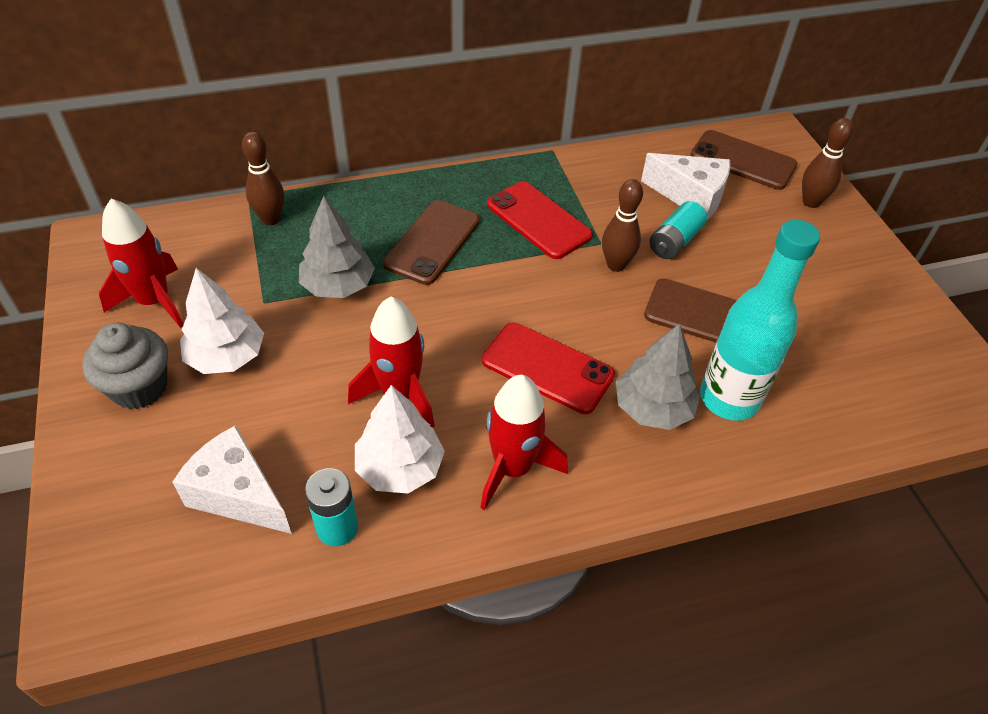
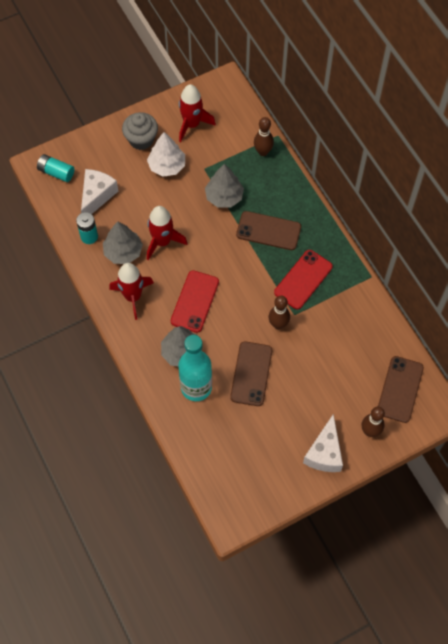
camera: 80 degrees right, 15 degrees up
(400, 467) = (123, 252): white tree -> grey tree
(675, 241) = (307, 353): turquoise battery -> turquoise battery (56, 172)
(691, 197) = (351, 360): white cheese -> white cheese (324, 453)

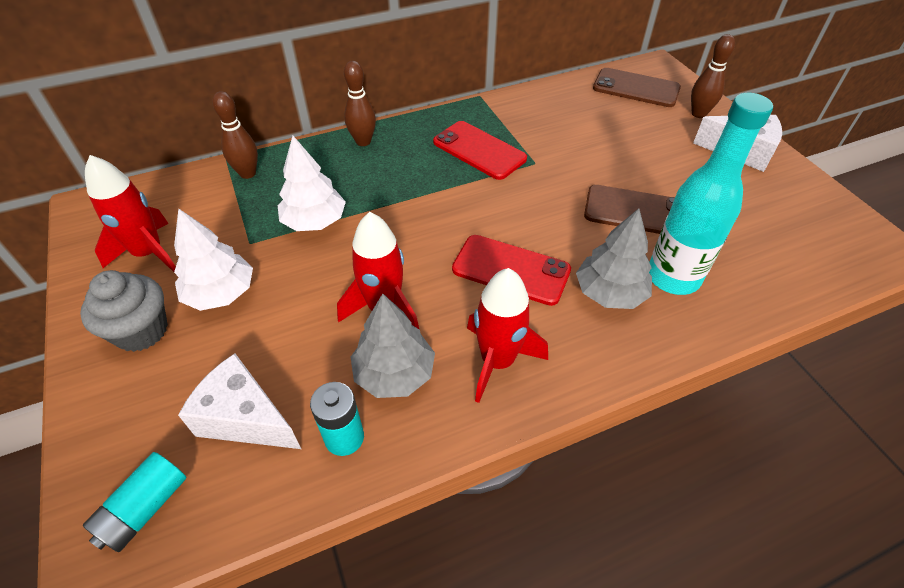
camera: 85 degrees left, 15 degrees down
(224, 196) = (314, 221): grey tree -> white tree
(268, 231) = (391, 177): brown phone -> none
(278, 324) = (551, 179): brown bowling pin -> brown bowling pin (363, 141)

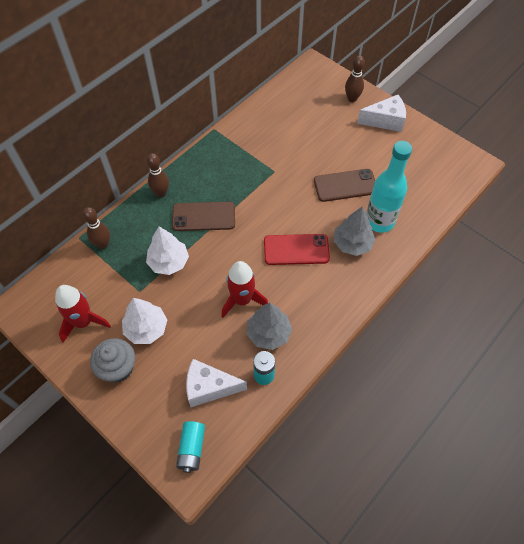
camera: 25 degrees left, 10 degrees up
(479, 150) = (237, 174): red phone -> none
(497, 361) = (315, 305): red rocket -> none
(636, 88) = (308, 89): brown phone -> brown phone (203, 216)

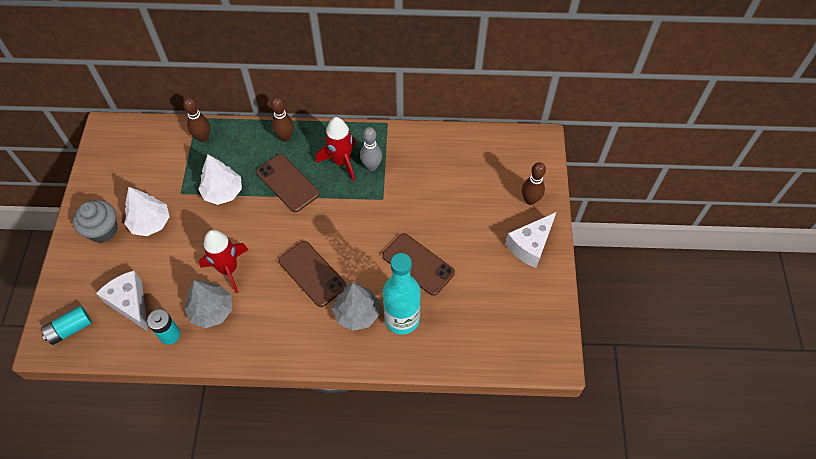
camera: 50 degrees right, 0 degrees up
(84, 322) = (125, 179): red rocket -> red rocket (341, 162)
(241, 160) = (371, 166): none -> grey bowling pin
(296, 250) = (312, 274): red phone -> brown phone
(385, 121) = (530, 246): white cheese -> white cheese turned 90 degrees clockwise

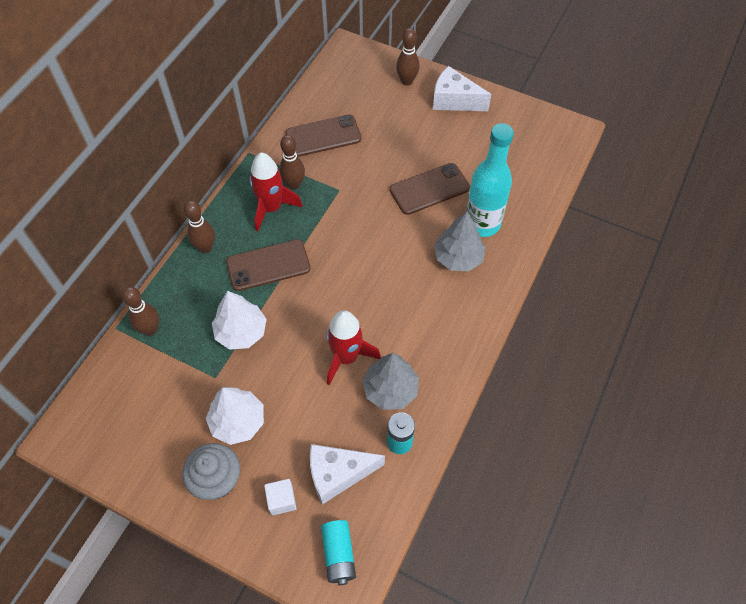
camera: 65 degrees left, 0 degrees up
(100, 276) = (281, 500): none -> white cube
(312, 274) = (394, 280): brown phone -> brown phone (323, 136)
(371, 166) = (294, 185): grey bowling pin -> brown bowling pin
(530, 246) = (454, 100): white cheese -> white cheese turned 135 degrees clockwise

